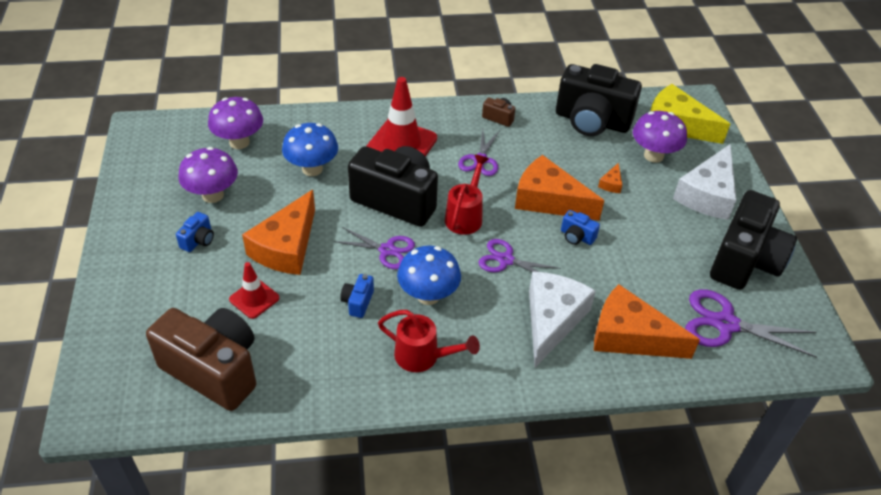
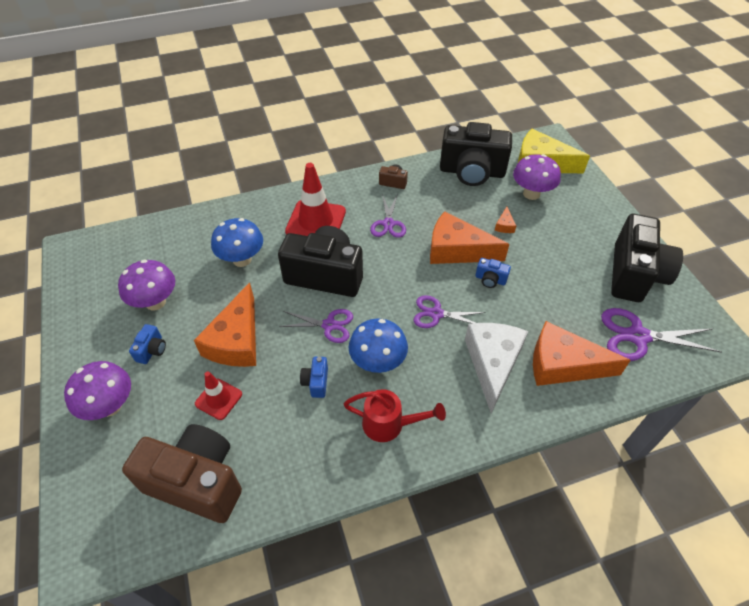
camera: 10 degrees left, 5 degrees up
(239, 142) = (169, 246): purple mushroom -> purple mushroom (110, 406)
(465, 216) = (390, 279): red watering can -> none
(707, 194) = (585, 220): white cheese -> none

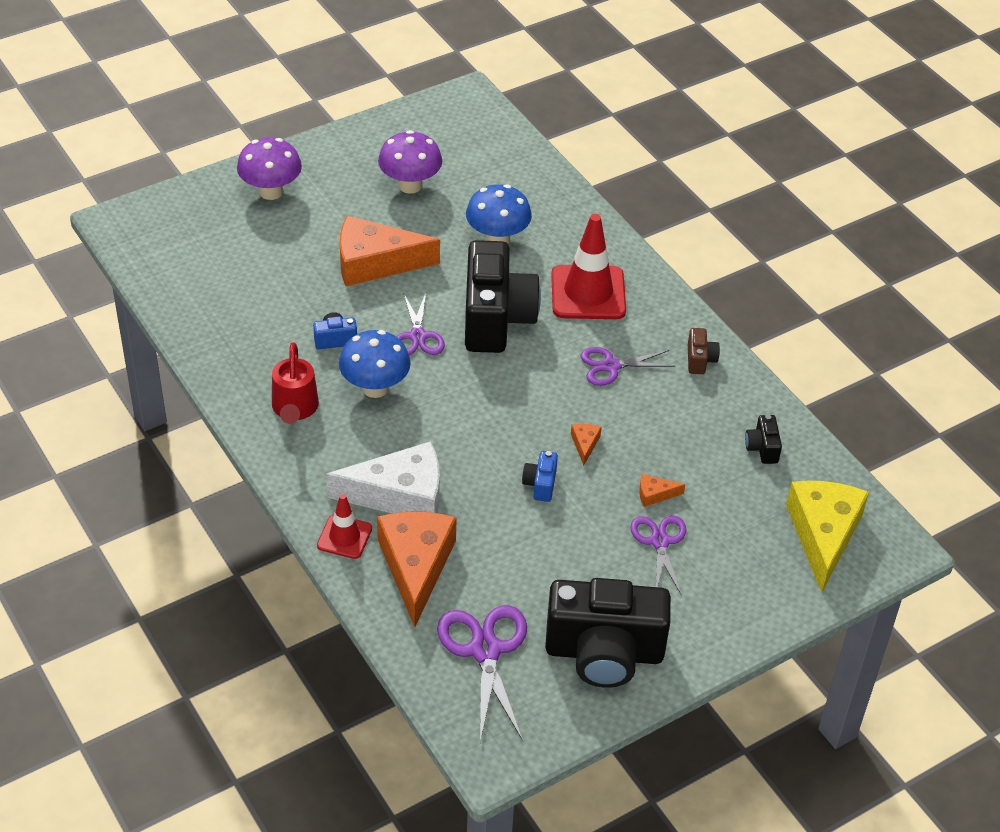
camera: 75 degrees right, 5 degrees down
(152, 350) = (345, 201): blue camera -> none
(197, 482) = (201, 275): brown camera -> none
(218, 399) = (296, 267): red traffic cone -> red traffic cone (344, 537)
(436, 314) = (464, 433): purple scissors -> purple scissors (660, 542)
(457, 250) = (584, 444): orange cheese -> orange cheese, size x0.40
(472, 172) = (762, 448): black camera -> black camera, size x0.41
(531, 194) = (740, 524): purple mushroom -> none

